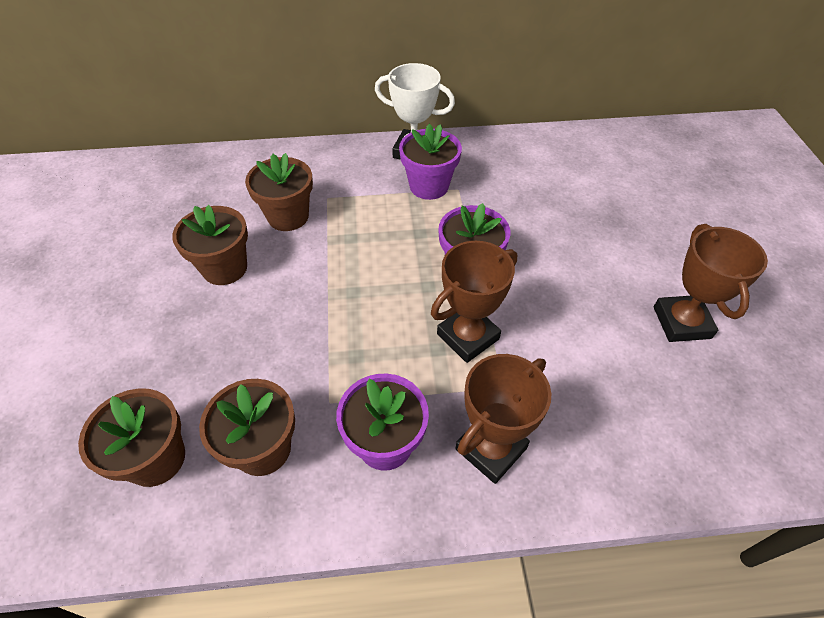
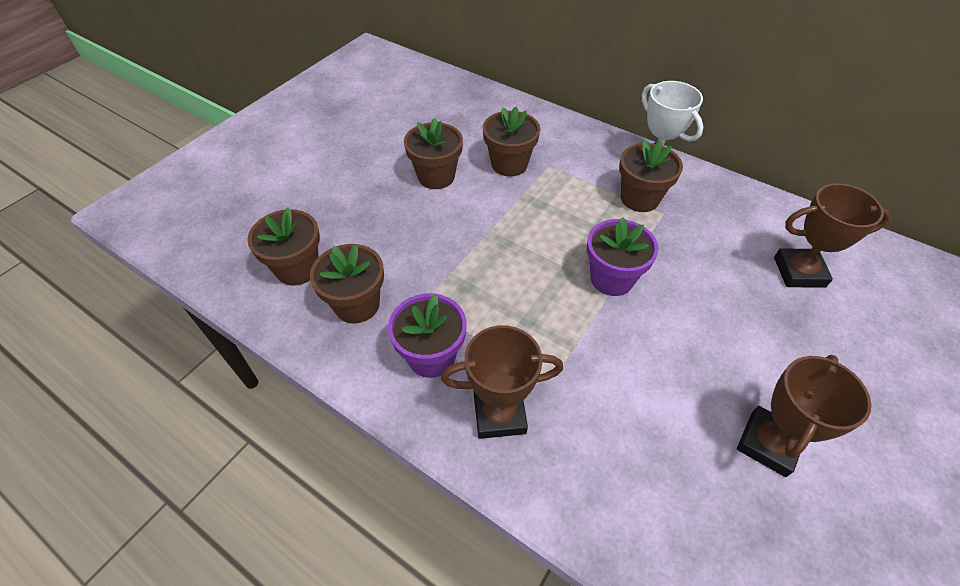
camera: 40 degrees right, 0 degrees up
(429, 186) = (639, 198): purple flower pot -> brown flower pot
(468, 336) = (560, 327): brown trophy -> brown trophy (799, 272)

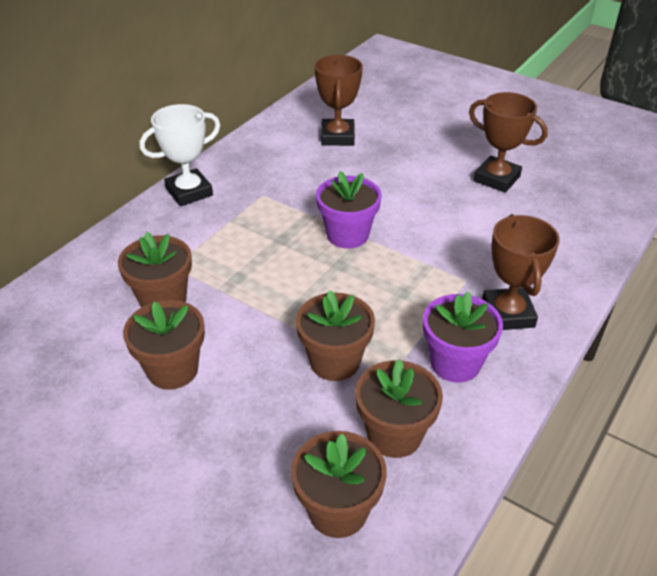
camera: 90 degrees left, 10 degrees down
(639, 198) = (239, 207): brown flower pot -> brown flower pot (335, 362)

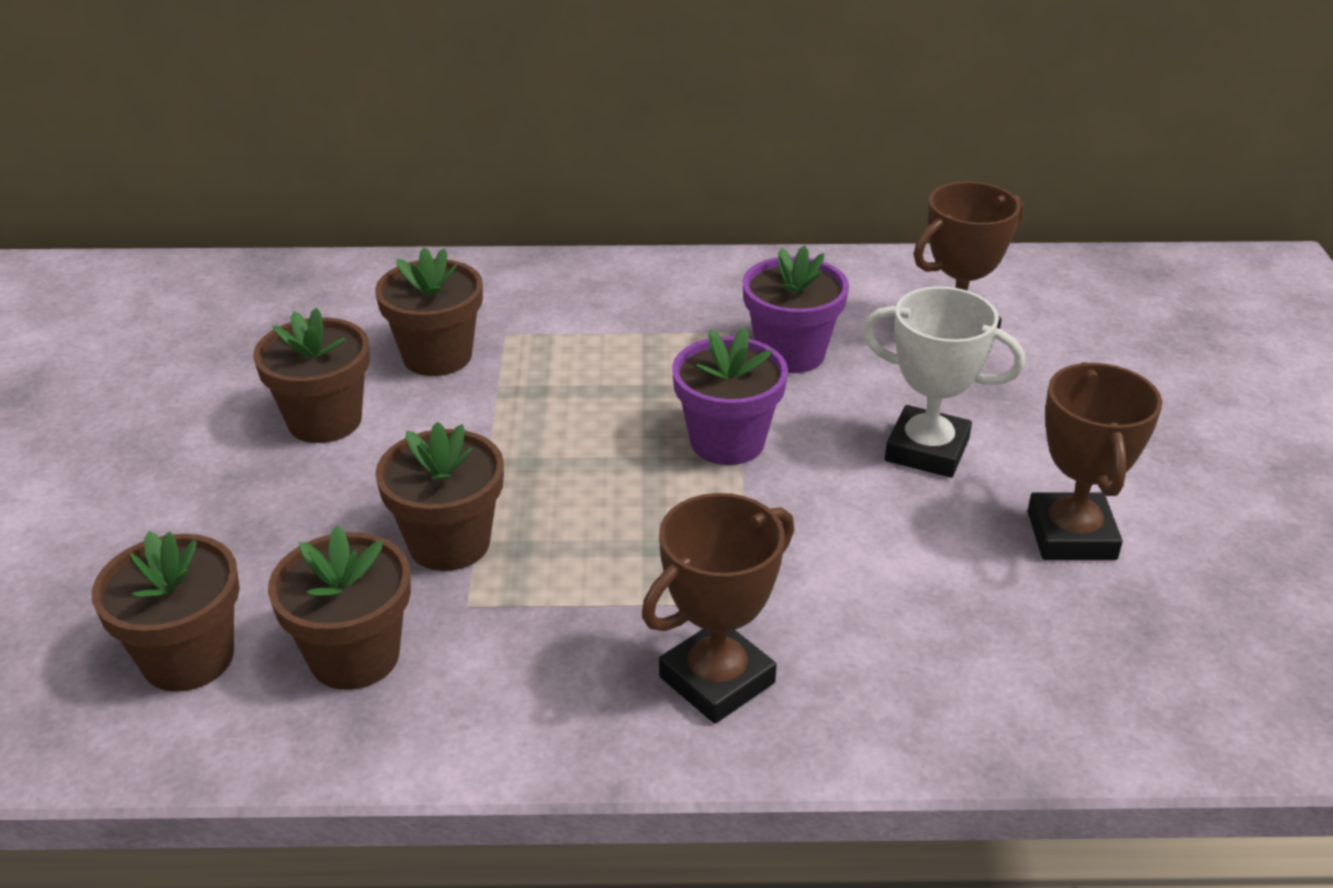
camera: 55 degrees right, 5 degrees down
(189, 192) = (663, 275): white trophy -> white trophy (927, 450)
(455, 363) = (548, 662): purple flower pot -> purple flower pot (790, 353)

